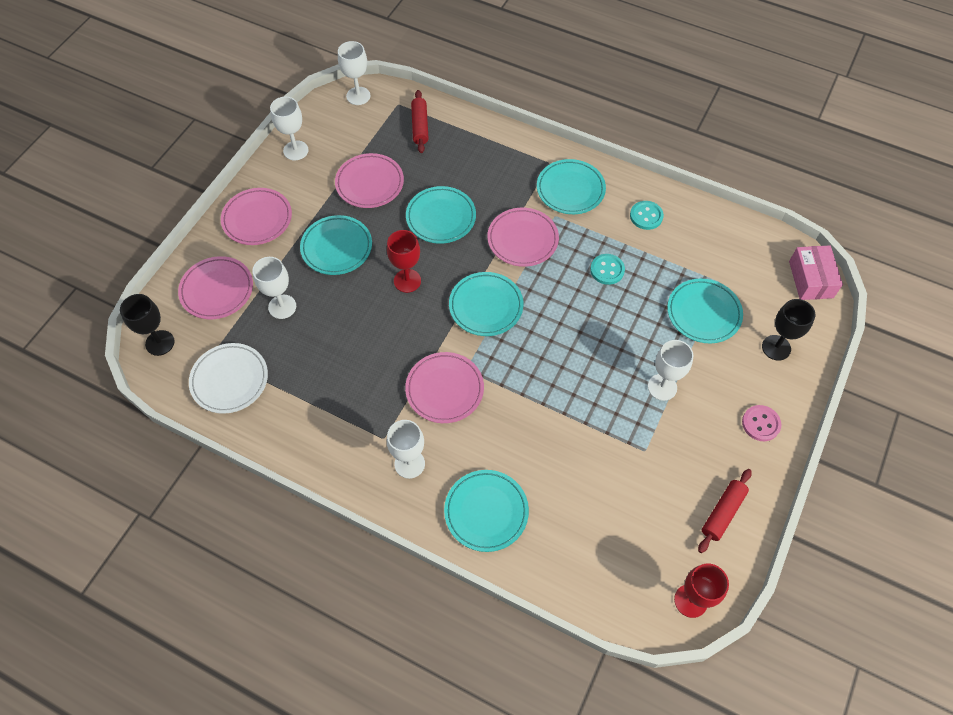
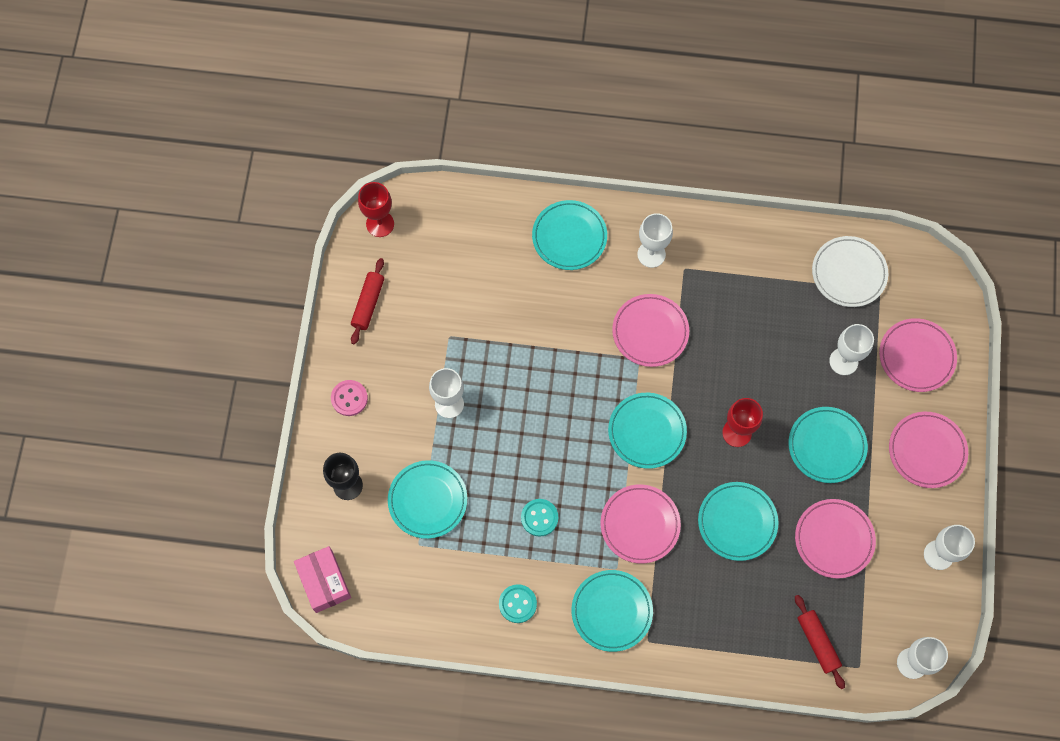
camera: 160 degrees right, 10 degrees up
(160, 343) = (934, 285): black goblet -> none

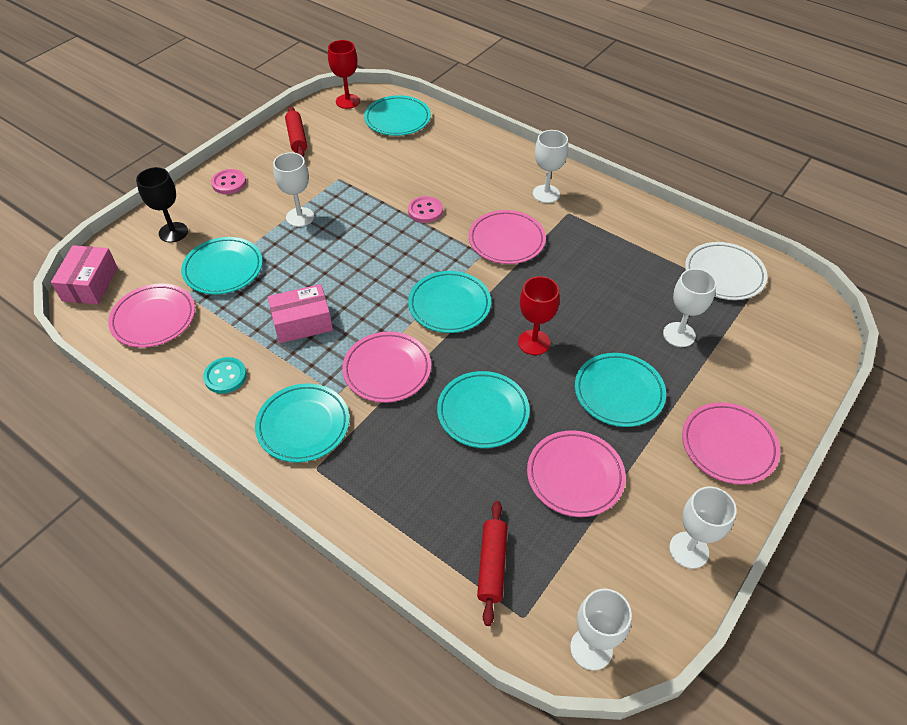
camera: 30 degrees right, 20 degrees down
(368, 304) = (297, 138): red rolling pin -> red rolling pin turned 60 degrees counterclockwise
(539, 518) = (302, 323): turquoise button -> pink box
(557, 334) = (425, 211): none -> pink button
(569, 237) = (485, 159): turquoise plate -> turquoise plate (397, 119)
(916, 356) = (760, 363): pink plate -> pink plate (154, 318)

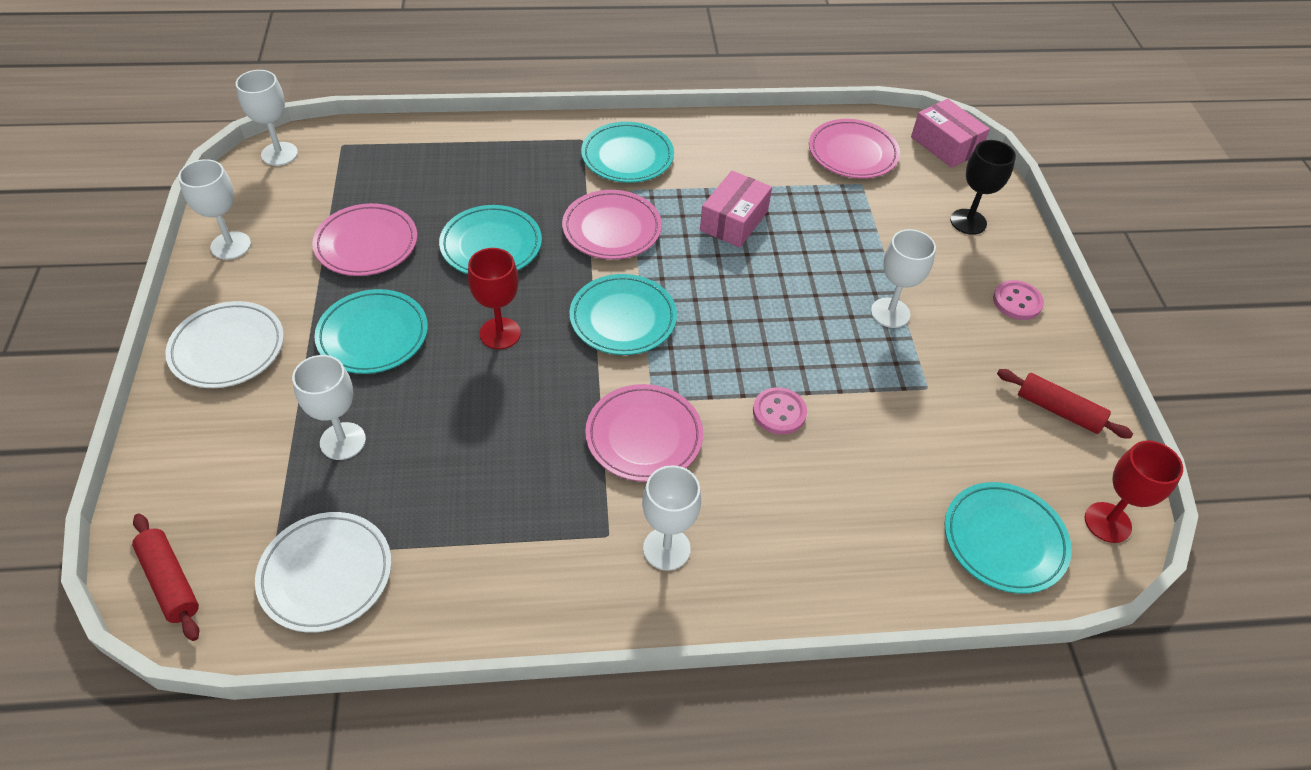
camera: 135 degrees right, 0 degrees up
(223, 269) = (870, 220): turquoise plate -> none
(225, 376) = (732, 151): turquoise button -> none
(492, 565) = (389, 158): red rolling pin -> red rolling pin (170, 581)
(728, 445) = (228, 349): pink plate -> white plate

